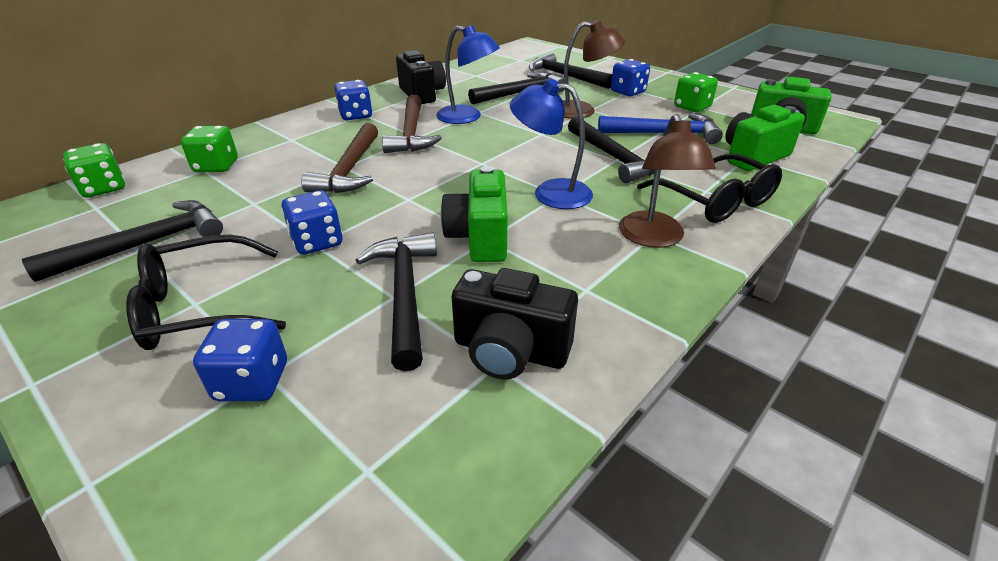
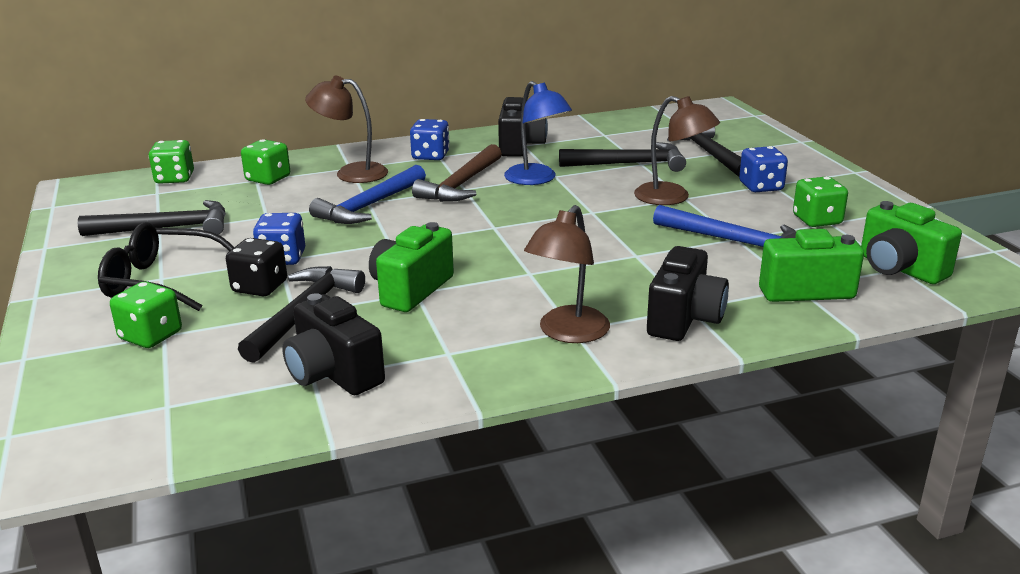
camera: 30 degrees right, 10 degrees down
(252, 381) = (151, 336): blue dice -> green dice
(298, 144) = (351, 173): none -> brown lamp
(325, 279) = (260, 287): none -> black dice
(350, 169) = (369, 206): brown hammer -> blue hammer
(550, 192) = (524, 269): blue lamp -> none
(614, 158) = (636, 253): black hammer -> none
(715, 201) = (684, 319): black glasses -> black camera

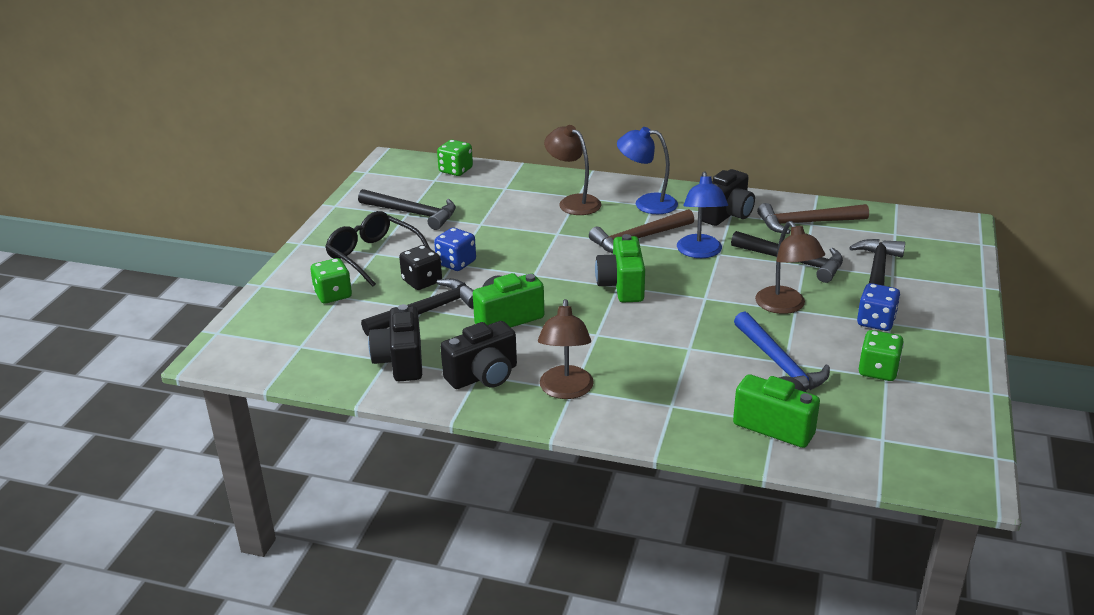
camera: 35 degrees right, 5 degrees up
(268, 179) = (513, 190): green dice -> none
(369, 206) = (554, 237): blue hammer -> none
(430, 156) = (647, 203): blue dice -> blue lamp
(567, 333) = (565, 390): brown lamp -> brown lamp turned 60 degrees counterclockwise
(599, 135) = (806, 223): none -> brown hammer
(684, 319) = (655, 412): black camera -> black camera (483, 376)
(899, 269) = (882, 439): green camera -> green camera (622, 286)

